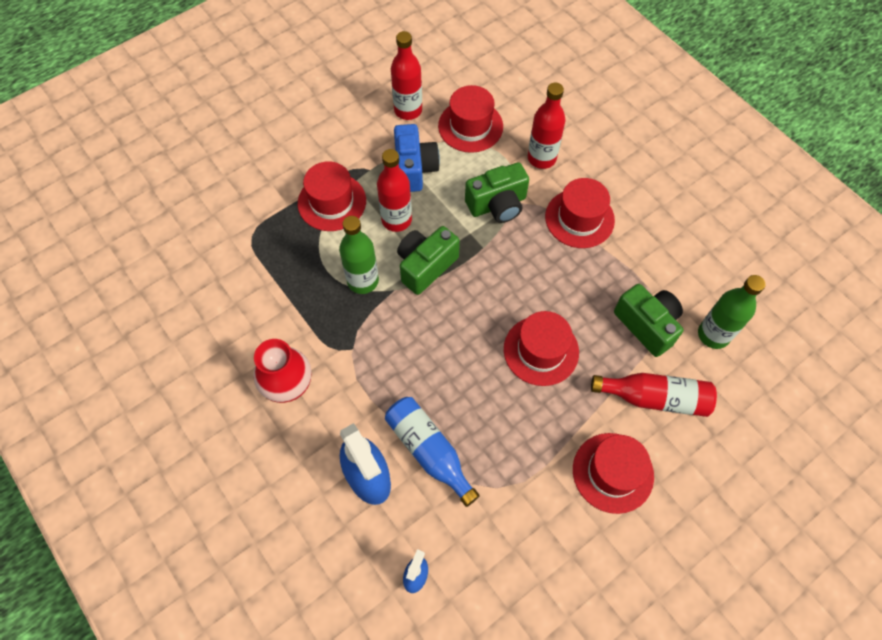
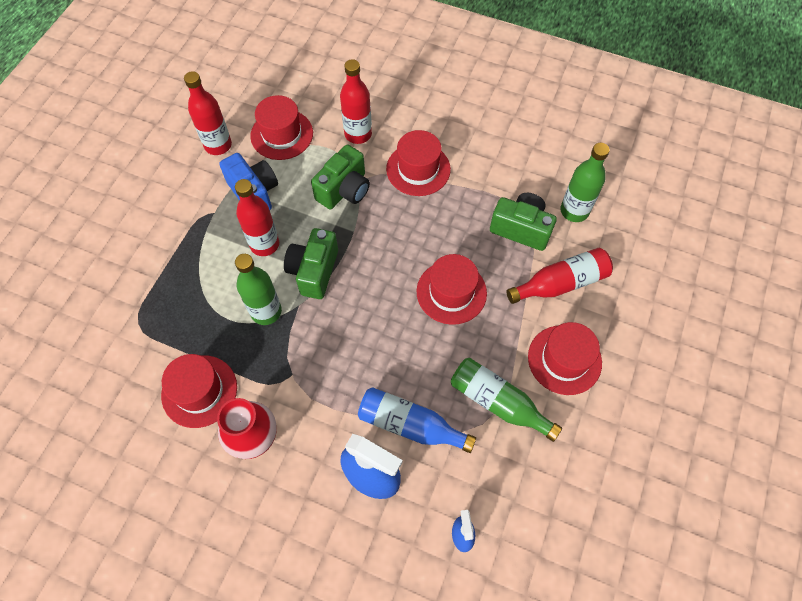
camera: 30 degrees left, 0 degrees up
(332, 202) = (196, 257): red hat -> red hat (199, 391)
(523, 476) = (498, 402): none -> green bottle

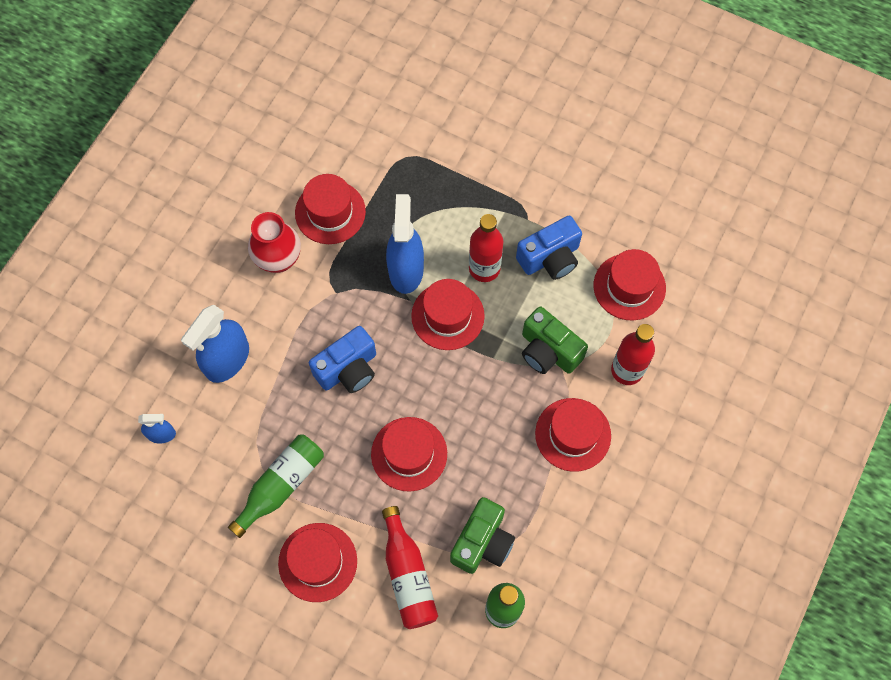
camera: 95 degrees right, 5 degrees up
(218, 145) = (616, 221): red bottle -> none
(266, 311) = (406, 270): green bottle -> blue spray bottle
(314, 271) = (447, 316): green camera -> red hat
(373, 354) = (348, 369): none -> blue camera
(410, 425) = (270, 398): blue bottle -> none

